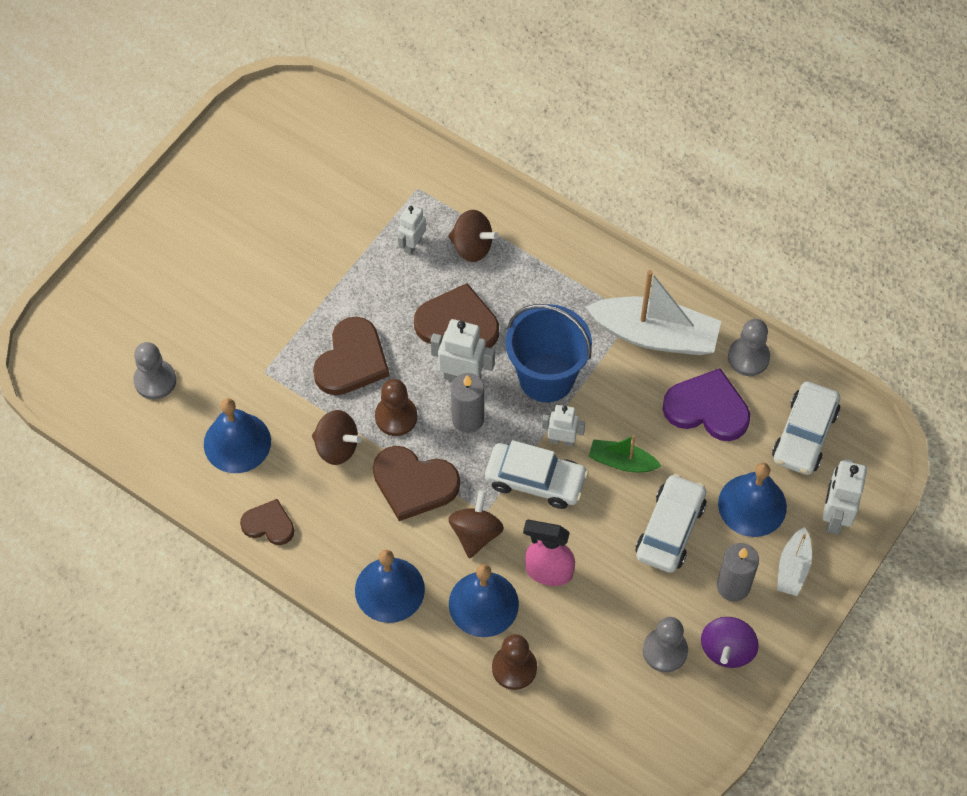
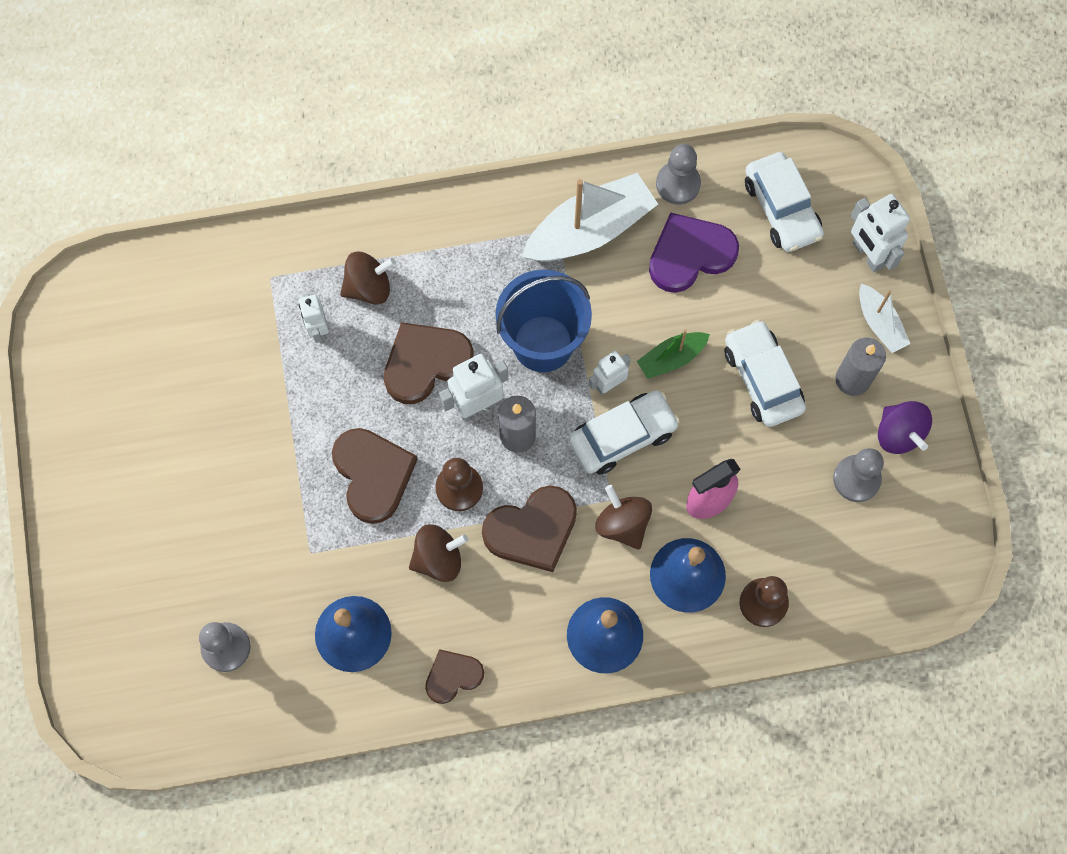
camera: 45 degrees left, 10 degrees up
(752, 505) = (801, 302): blue bell -> none

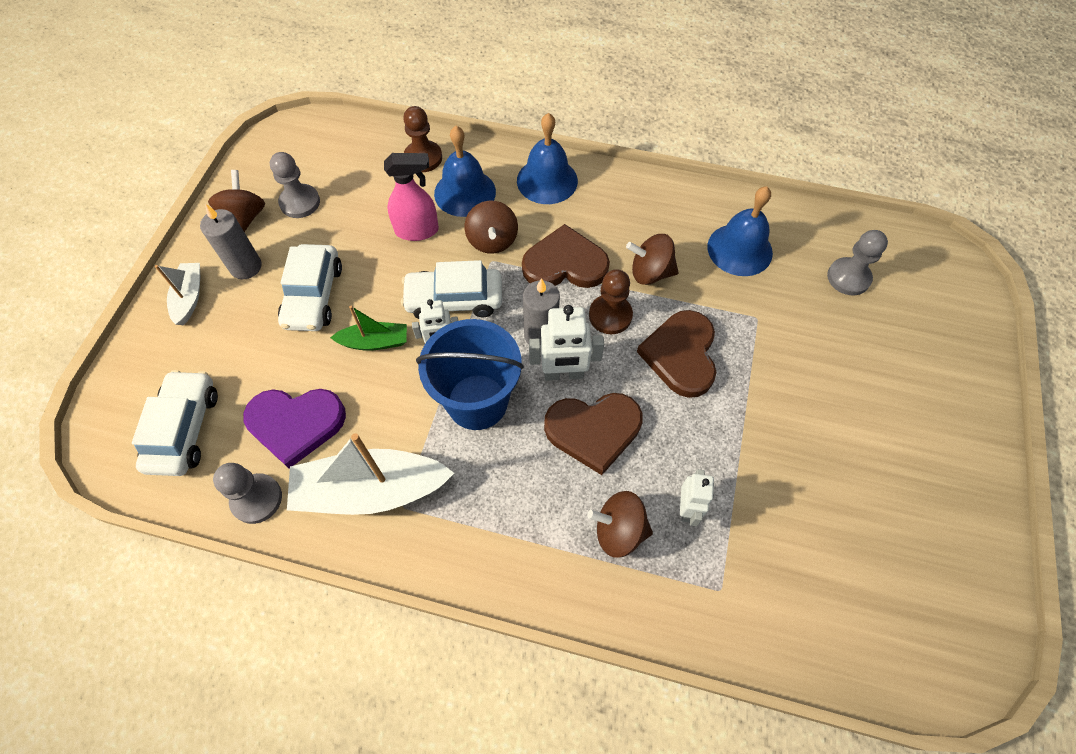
camera: 155 degrees left, 10 degrees down
(453, 676) = (672, 197): brown heart -> none
(868, 254) = (148, 355): white robot -> none
(898, 434) = (245, 218): purple spinning top -> brown spinning top

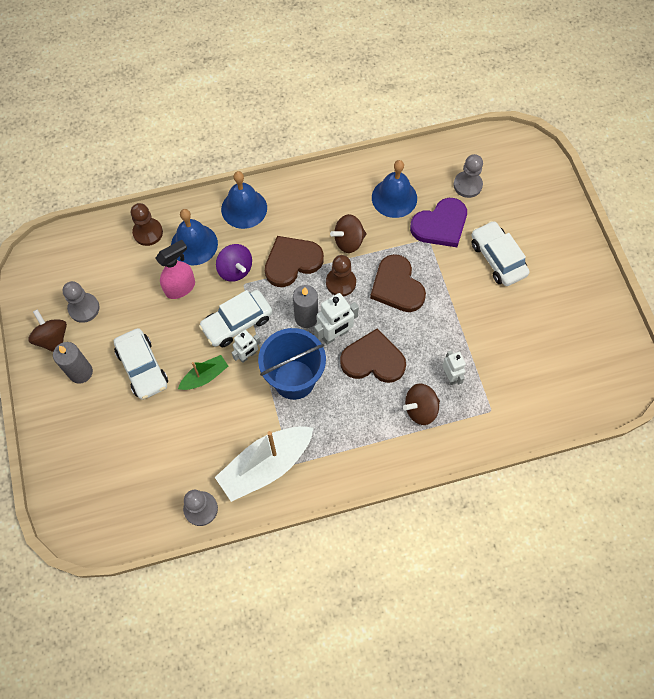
camera: 30 degrees left, 5 degrees up
(184, 429) = (122, 495): white car -> white car (497, 258)
(189, 297) = (58, 413): white boat -> none
(296, 424) = (192, 453): purple heart -> purple heart (440, 225)
(492, 241) = (235, 270): brown spinning top -> purple spinning top
(593, 430) = (373, 360): brown heart -> brown heart turned 135 degrees counterclockwise

